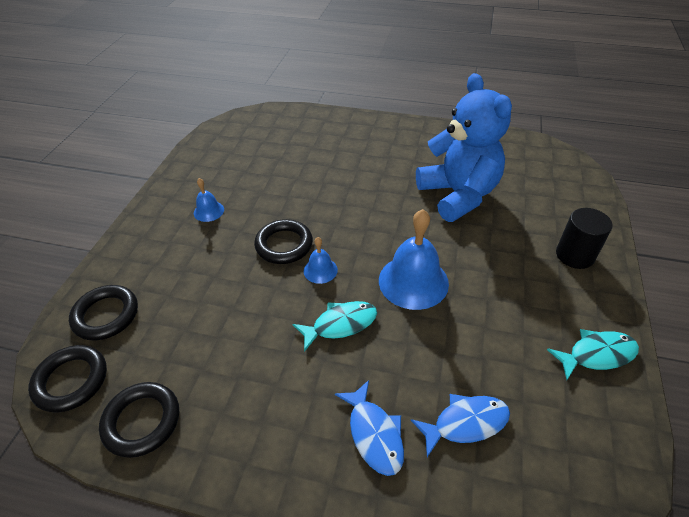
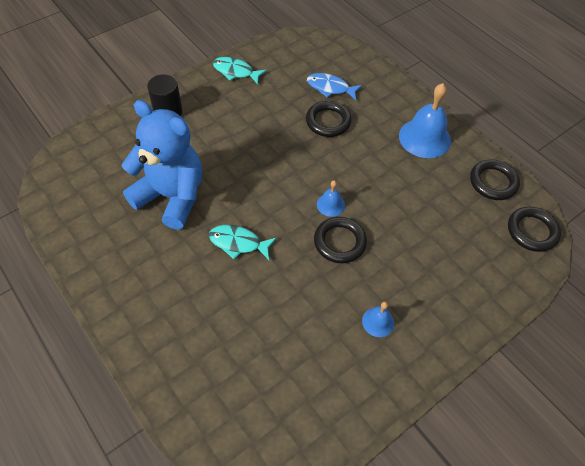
camera: 145 degrees left, 10 degrees up
(106, 315) = (500, 266): black ring -> black ring (328, 121)
(340, 324) = (348, 163): turquoise fish -> turquoise fish (238, 243)
(374, 434) = (376, 109): blue fish -> none
(413, 281) = (280, 159): blue bell -> blue bell (424, 138)
(458, 195) = (172, 196): blue teddy bear -> blue teddy bear turned 105 degrees clockwise

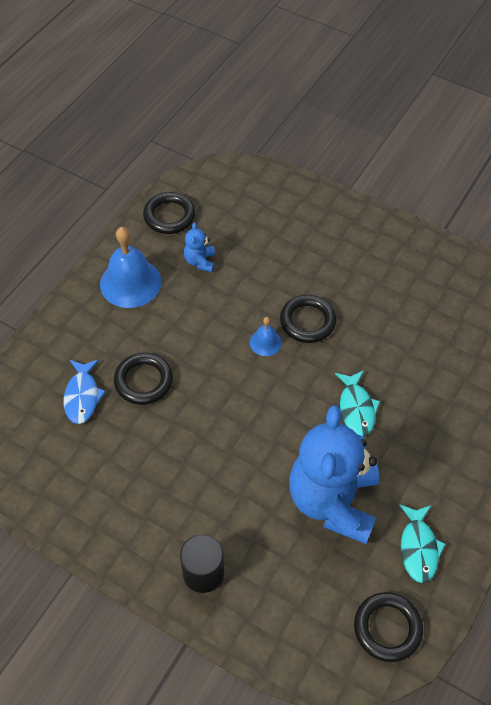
camera: 110 degrees left, 0 degrees up
(236, 72) = (92, 520): turquoise fish -> turquoise fish (418, 548)
(378, 322) = (375, 270): blue bell -> none
(433, 188) = (200, 261): none -> blue teddy bear
(532, 231) = (217, 180): black ring -> black ring (387, 628)

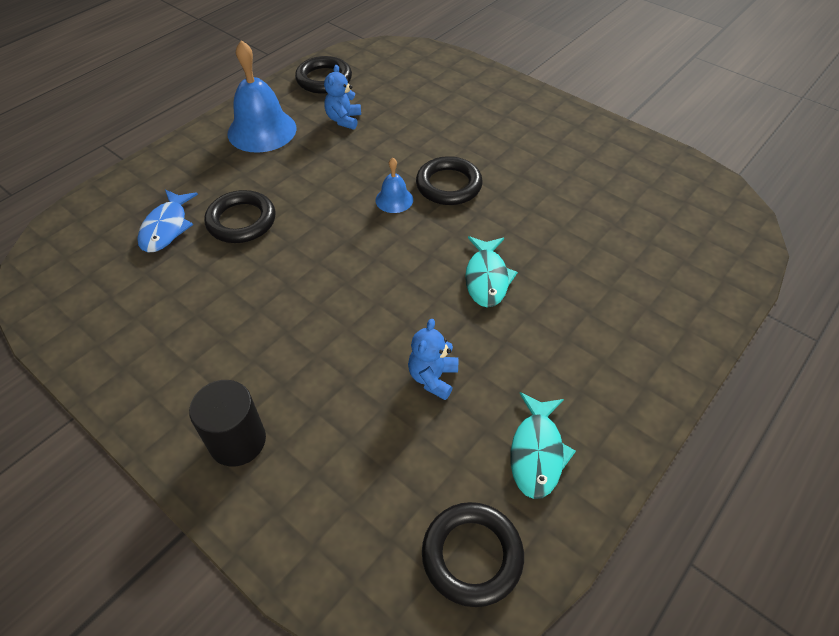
camera: 10 degrees right, 5 degrees down
(333, 501) = (433, 377): blue teddy bear -> blue teddy bear, size x0.41

